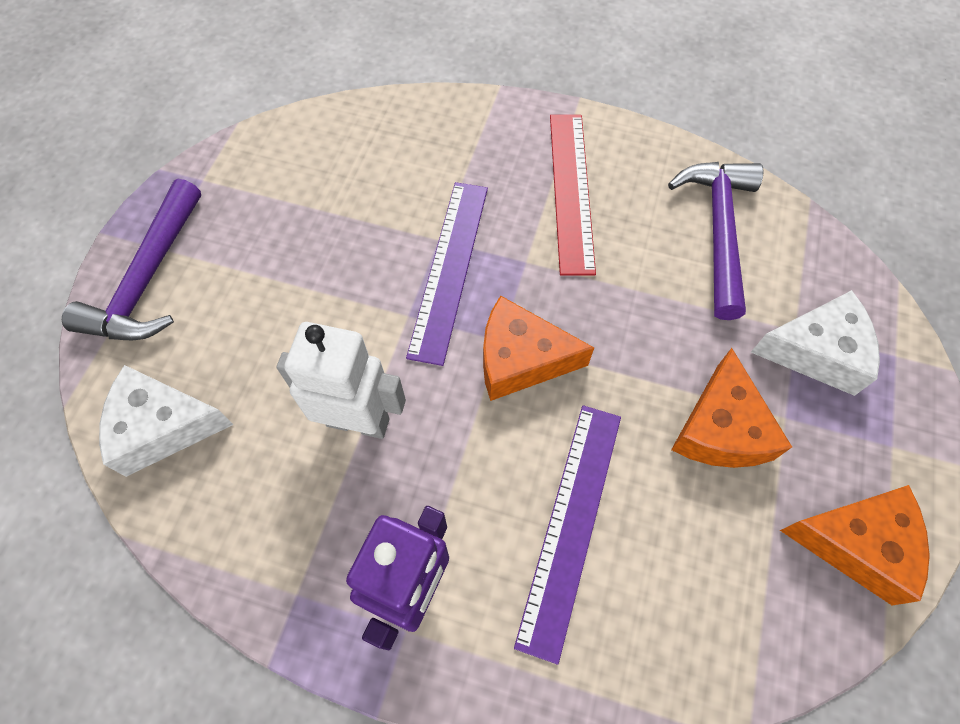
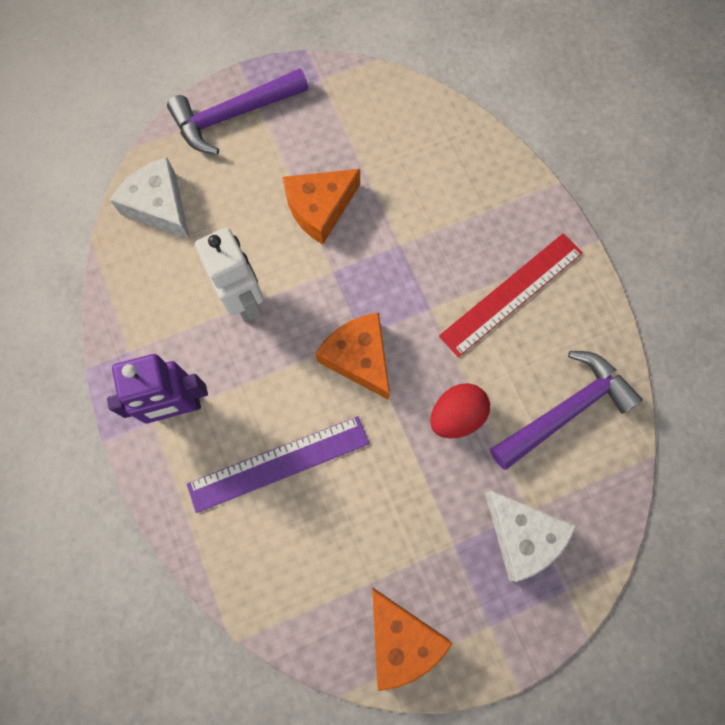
camera: 50 degrees right, 10 degrees up
(449, 268) = (385, 268): purple ruler -> none
(653, 319) = (456, 416): none -> red egg
(720, 428) = (412, 509): orange cheese -> orange cheese (319, 208)

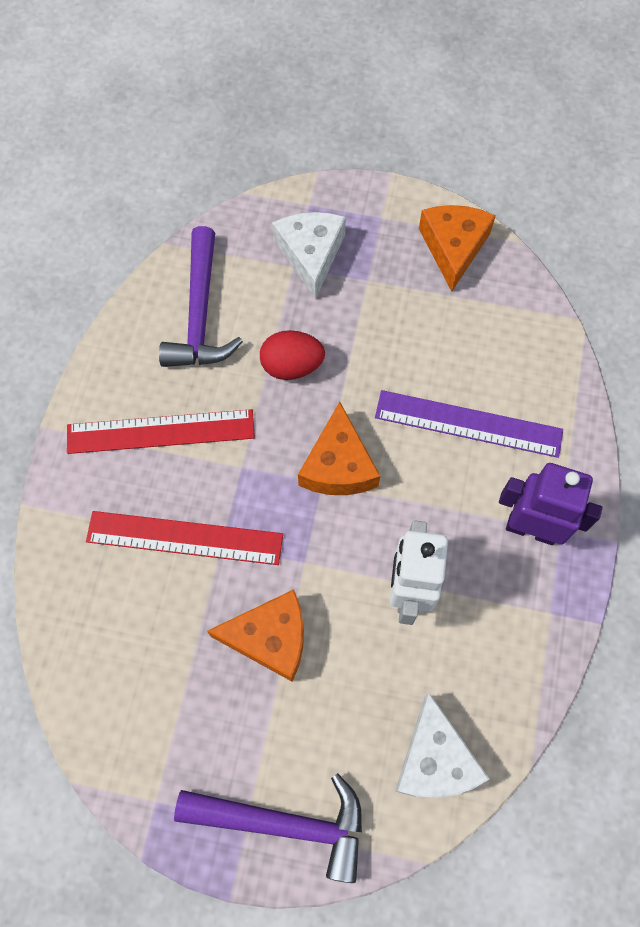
camera: 145 degrees left, 5 degrees down
(429, 232) = (184, 538): none -> red ruler
(566, 410) = (200, 314): purple hammer -> purple hammer turned 90 degrees counterclockwise

